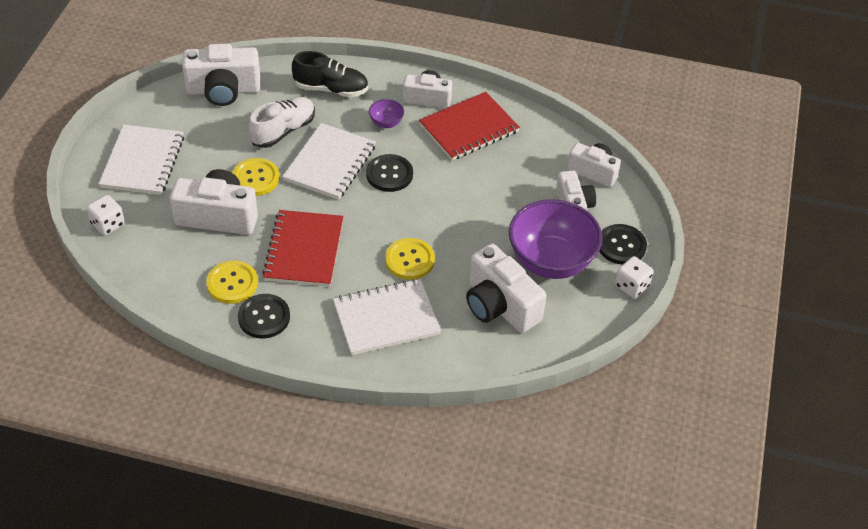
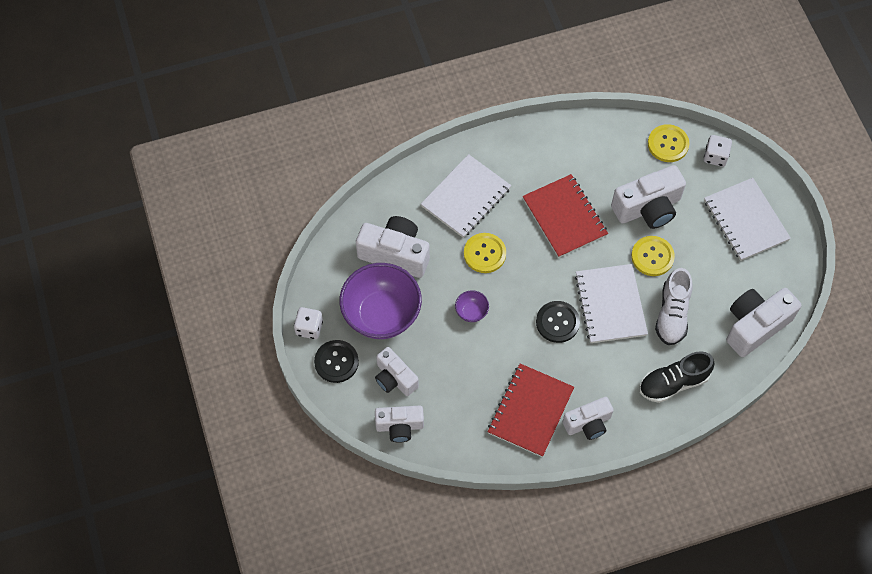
camera: 150 degrees right, 15 degrees up
(232, 283) = (590, 163): yellow button -> yellow button (668, 144)
(264, 317) = (547, 151): black button -> none
(386, 123) = (600, 374): purple bowl -> purple bowl (471, 312)

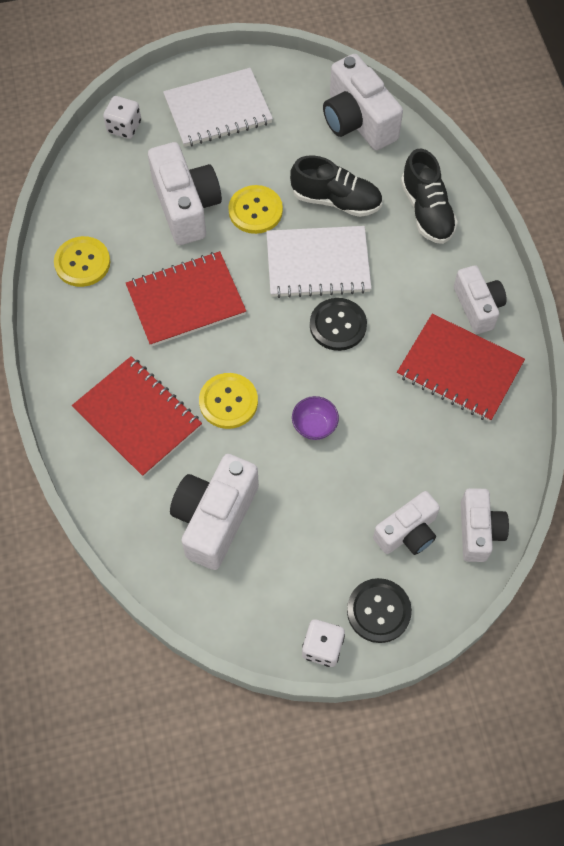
camera: 85 degrees left, 0 degrees up
(381, 314) = (309, 543): purple bowl -> none
(466, 197) = (137, 417): white notebook -> red notebook
(668, 144) = (97, 173): yellow button -> yellow button (82, 263)
(672, 314) = (336, 200): white shoe -> black shoe

